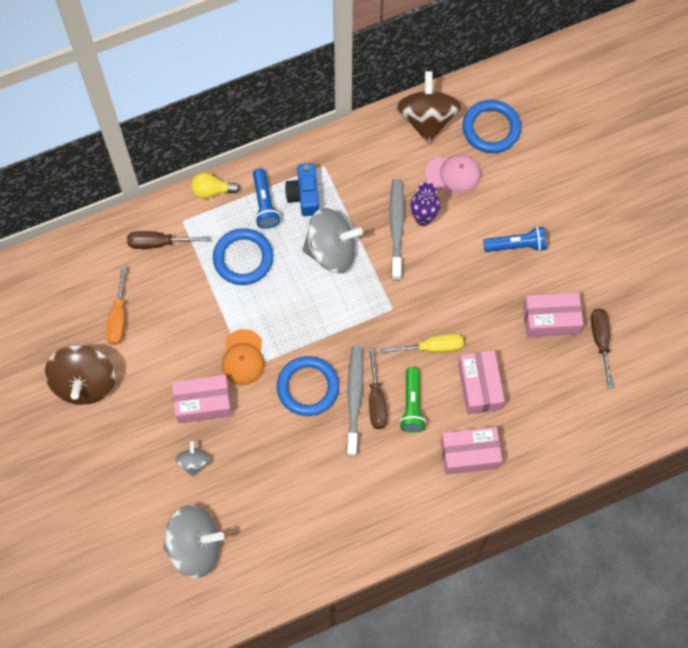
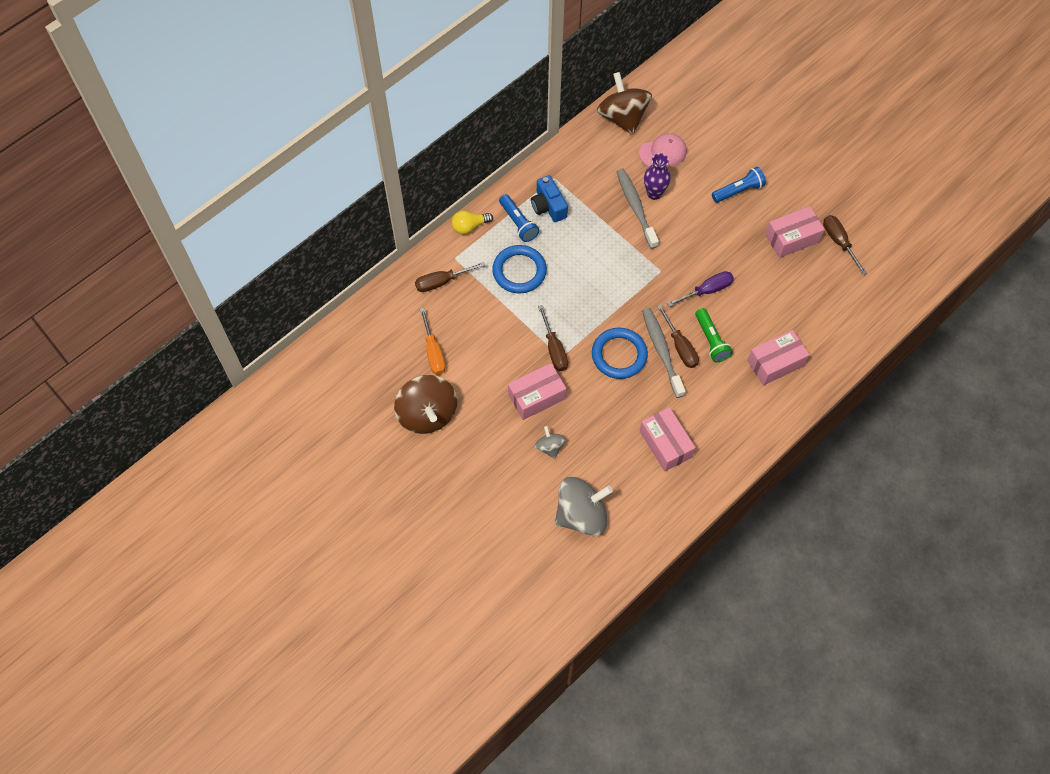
camera: 20 degrees left, 5 degrees down
(243, 357) = (554, 349): orange cap -> brown screwdriver
(331, 251) = (590, 242): grey spinning top -> none
(432, 347) = (707, 290): yellow screwdriver -> purple screwdriver
(479, 386) = (759, 308): pink box -> pink box (665, 444)
(491, 128) = (677, 109): blue ring -> none

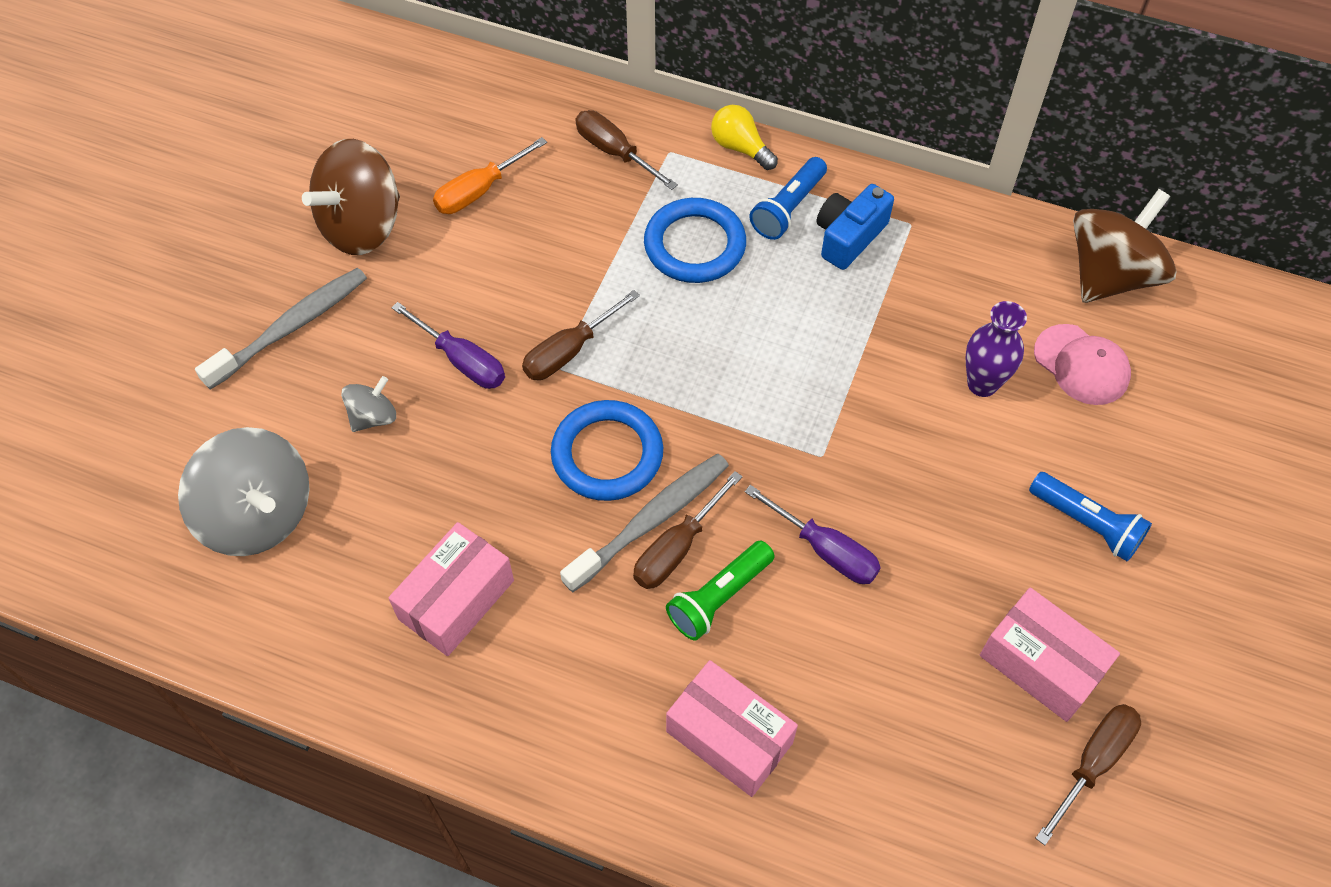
camera: 65 degrees right, 5 degrees down
(536, 397) = (462, 361): pink box -> purple screwdriver
(636, 207) = (932, 366): grey toothbrush -> grey toothbrush (290, 328)

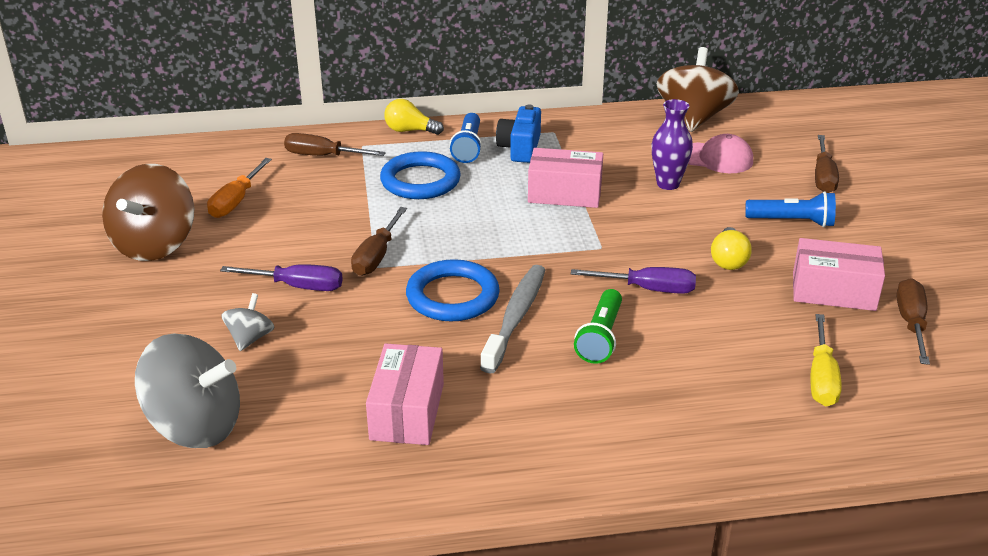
camera: 30 degrees left, 25 degrees down
(290, 328) = (137, 314): grey toothbrush -> none
(676, 549) = (547, 325): brown screwdriver -> brown screwdriver (823, 177)
(729, 737) = (677, 404): pink box -> pink box (565, 193)
(914, 788) = (821, 378): none -> yellow screwdriver
(955, 550) = (728, 260): none -> yellow light bulb

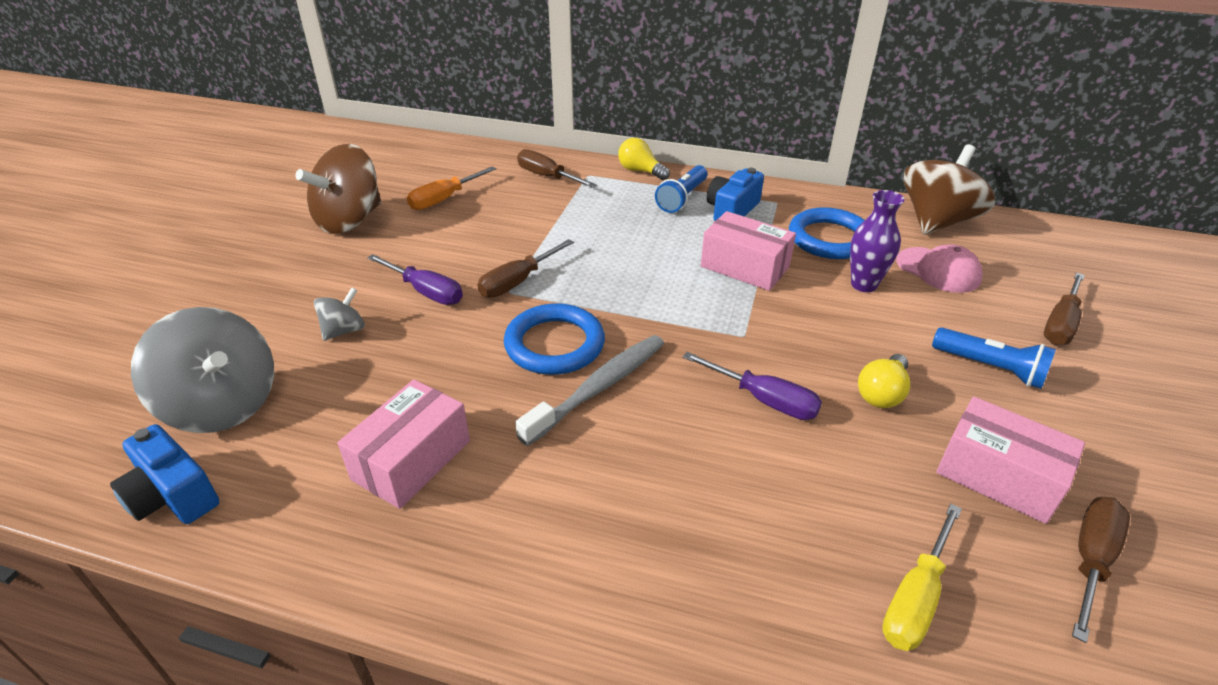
camera: 25 degrees right, 5 degrees up
(224, 499) = (172, 495): none -> blue camera
(420, 181) = (614, 219): blue ring -> blue ring (829, 239)
(600, 337) = (672, 442): green flashlight -> none

